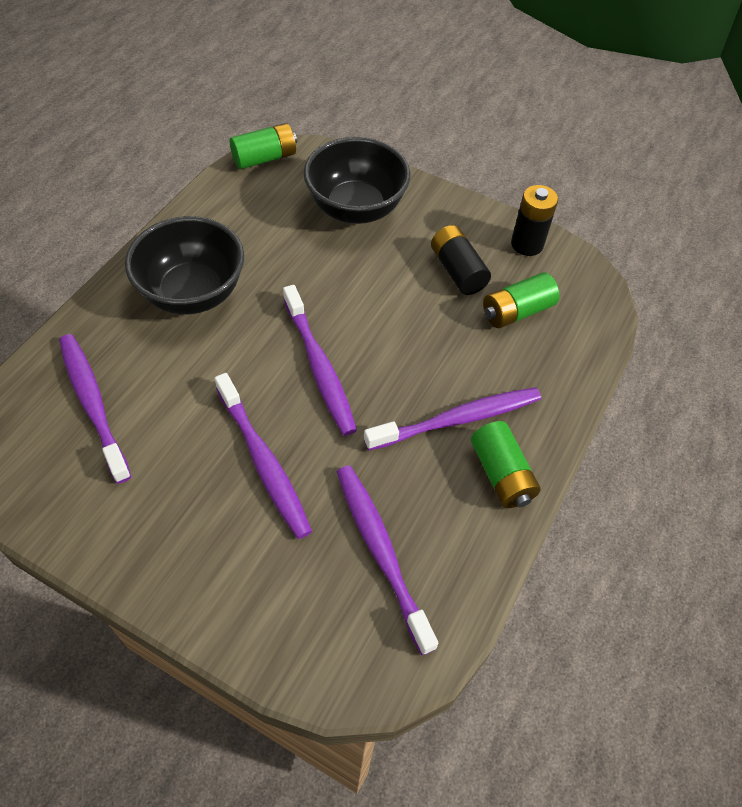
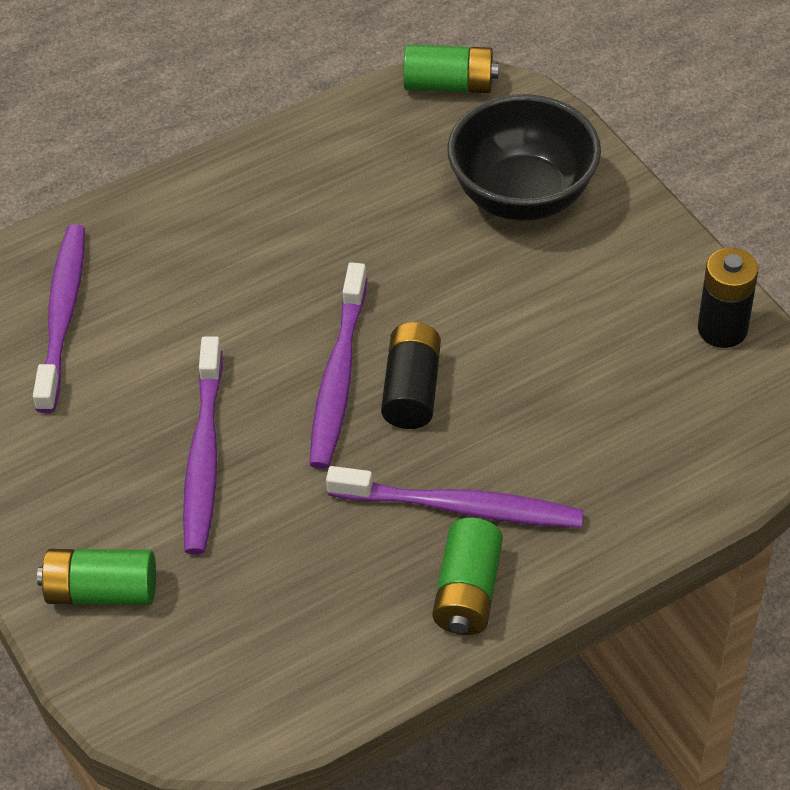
camera: 35 degrees right, 5 degrees down
(193, 293) = (248, 230): black bowl -> none
(381, 553) = (267, 610): purple toothbrush -> none
(457, 271) = (598, 328): black battery -> black battery (411, 389)
(517, 312) = (638, 411): green battery -> green battery (102, 591)

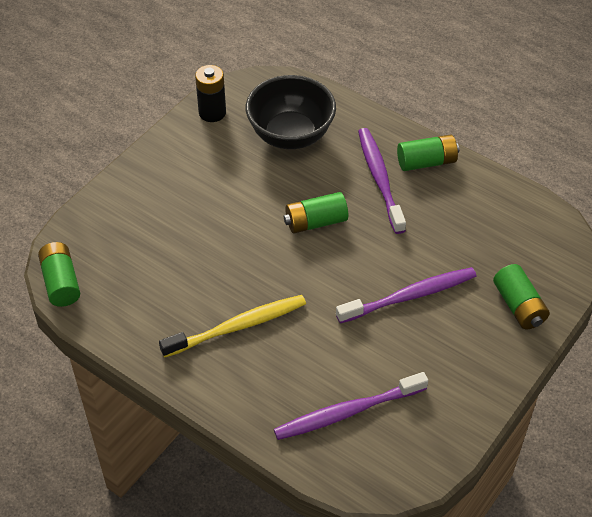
camera: 115 degrees left, 0 degrees up
(269, 242) = (237, 327): none -> yellow toothbrush
(338, 376) = (323, 256): purple toothbrush -> none
(411, 389) = (315, 222): black battery -> green battery
(522, 196) = (147, 218): black bowl -> black bowl (290, 135)

